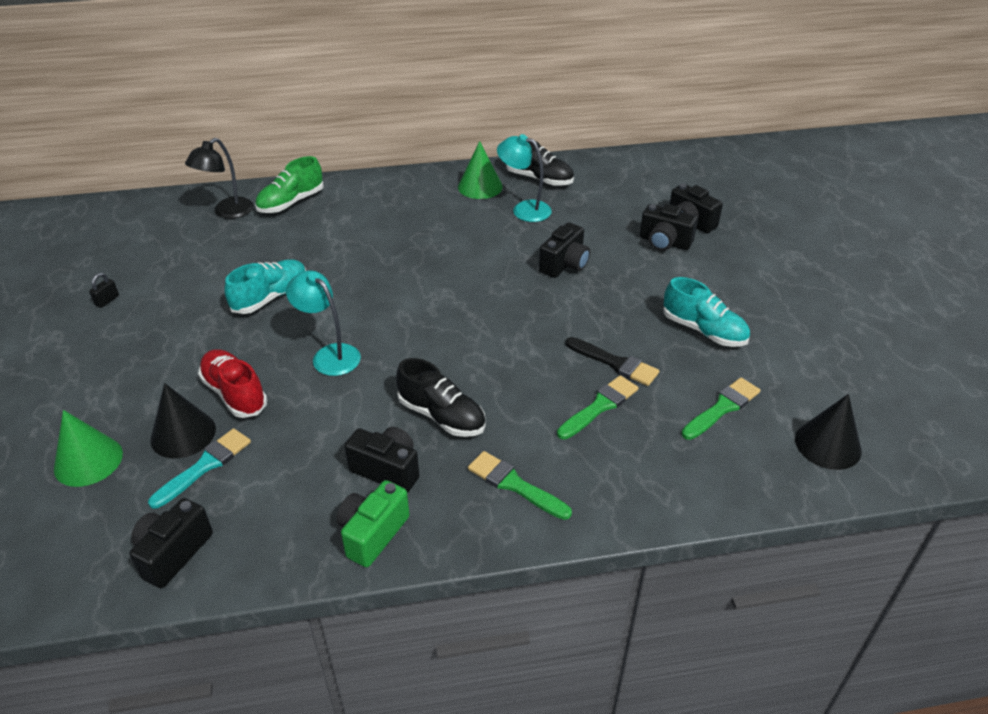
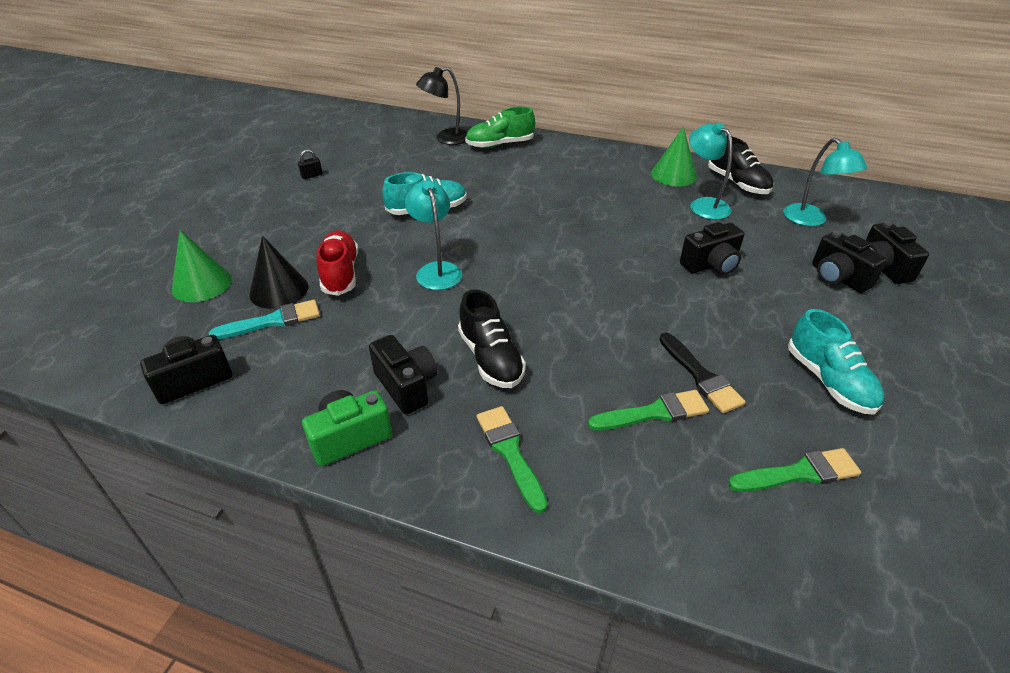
camera: 30 degrees right, 0 degrees up
(616, 196) = (811, 220): none -> turquoise lamp
(828, 445) = (920, 579): black cone -> none

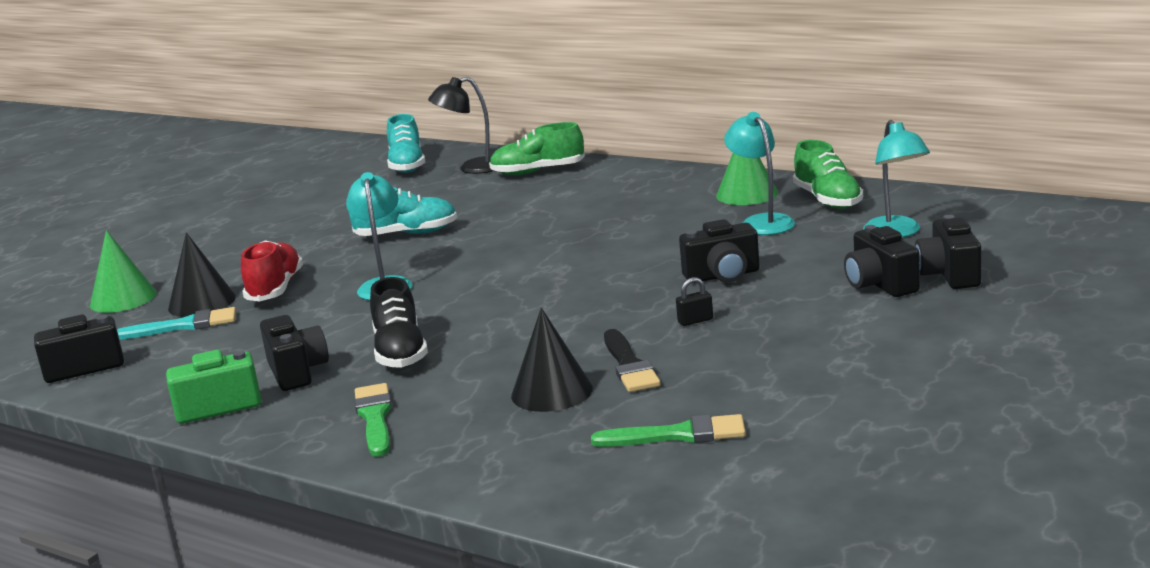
camera: 15 degrees right, 20 degrees down
(312, 175) = (288, 207): black padlock -> black padlock (695, 321)
(654, 413) = (551, 392): green brush -> black cone
(737, 183) = (828, 200): black shoe -> green shoe
(829, 381) = (780, 369): turquoise shoe -> turquoise shoe (407, 165)

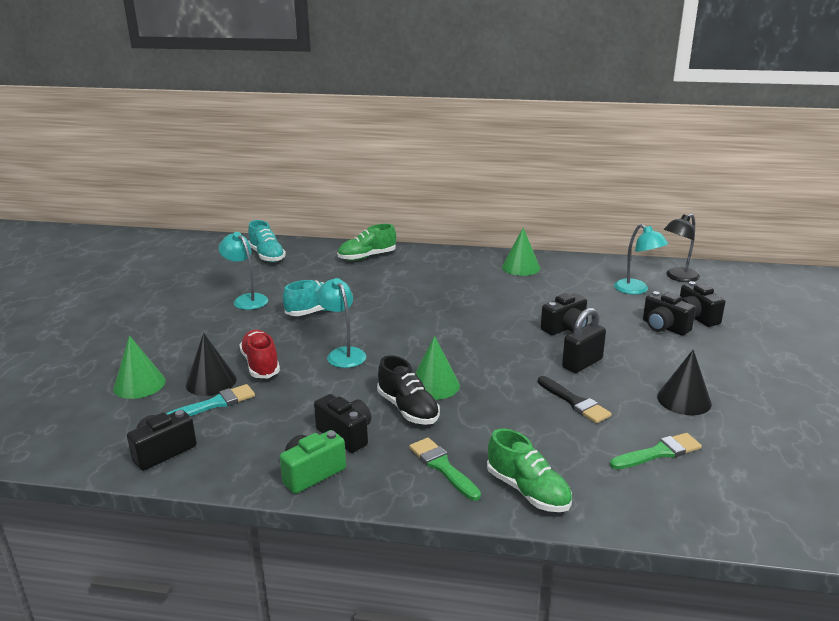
camera: 25 degrees left, 5 degrees up
(462, 329) = (434, 385): none -> green cone
(472, 168) = (318, 256): black lamp -> black lamp (678, 277)
(551, 392) = (545, 429): black cone -> black cone (684, 400)
(695, 321) = (582, 363): black padlock -> black padlock, size x2.06
(762, 222) = (550, 287): turquoise lamp -> turquoise lamp (246, 299)
(828, 200) = (574, 269): green shoe -> green shoe (528, 491)

